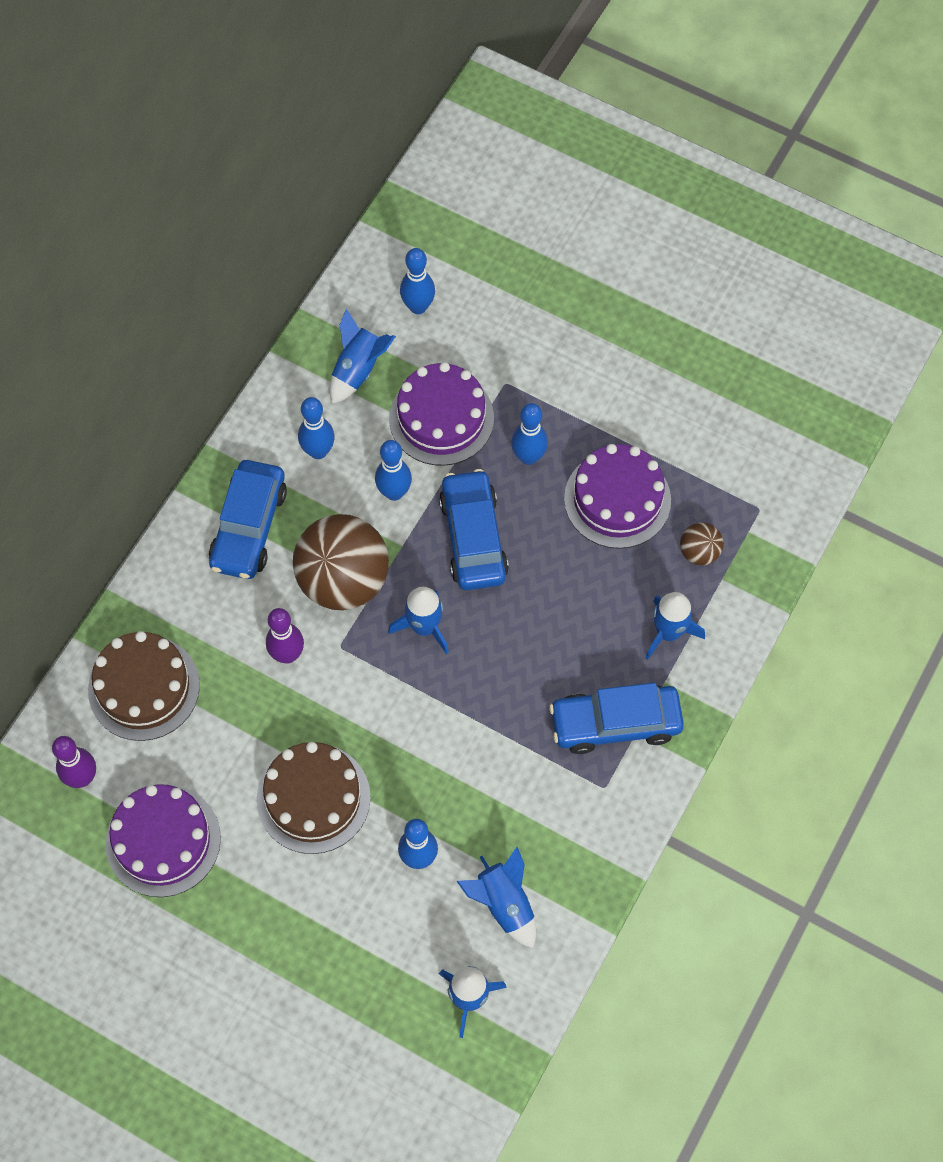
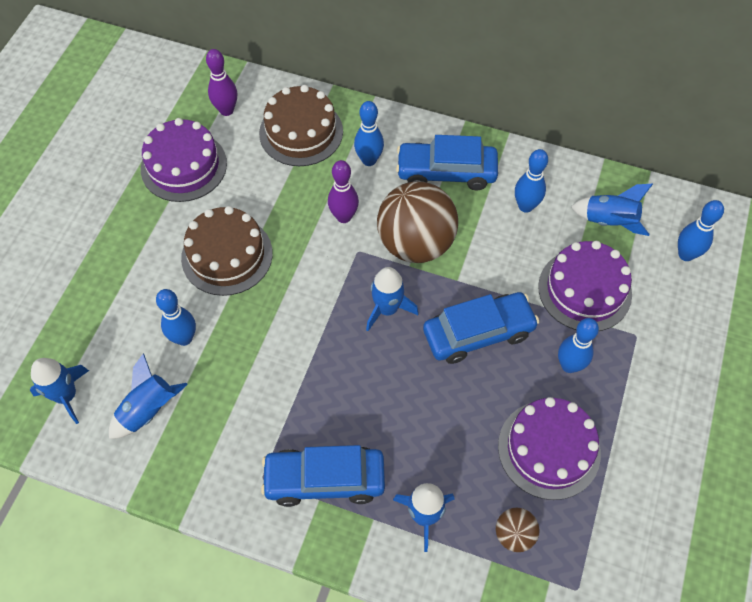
camera: 80 degrees right, 5 degrees down
(394, 492) = (504, 266): blue bowling pin -> blue bowling pin (369, 160)
(615, 723) = (325, 479): blue car -> blue car turned 75 degrees counterclockwise

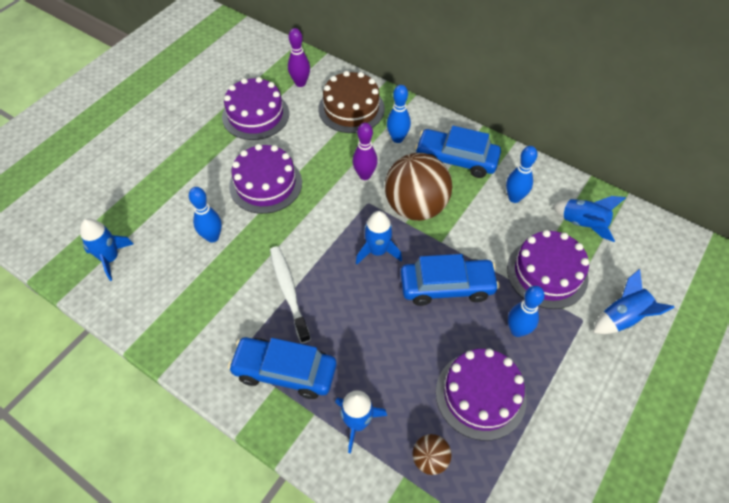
camera: 15 degrees right, 5 degrees down
(148, 410) = (167, 284): blue rocket -> blue rocket (622, 318)
(227, 255) = (265, 184): brown cake -> purple cake
(299, 384) = (289, 292): none -> white toothbrush
(685, 254) = (643, 264): blue bowling pin -> none

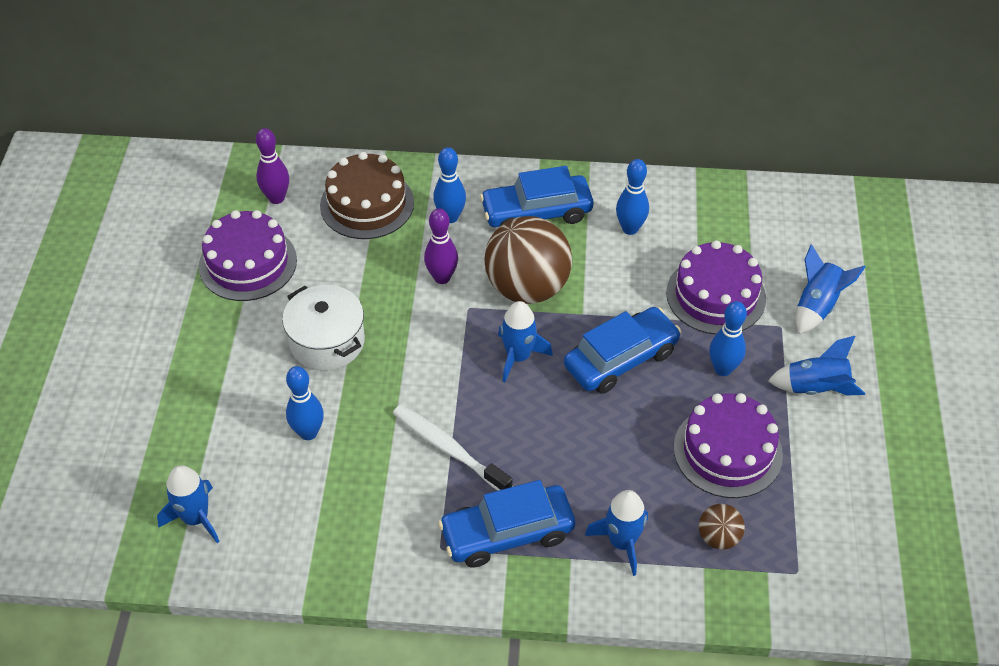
camera: 30 degrees left, 5 degrees down
(265, 184) = (327, 341): purple cake -> white pot
(582, 224) = (720, 226): blue rocket -> blue rocket (815, 388)

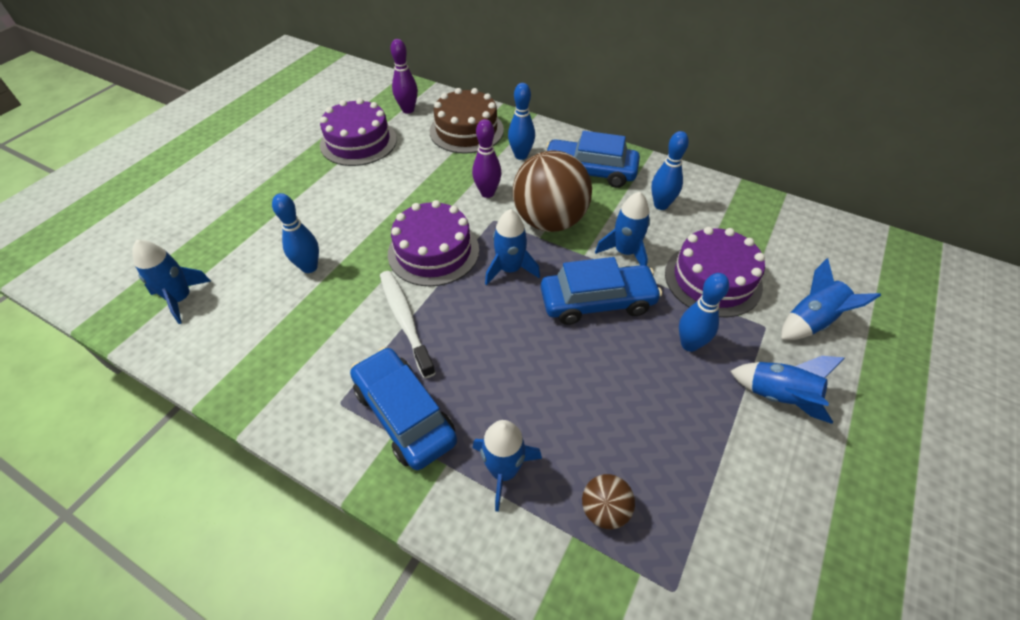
camera: 25 degrees right, 0 degrees up
(327, 341) = (372, 208): white pot -> none
(507, 533) = (404, 414): blue car -> blue car turned 45 degrees clockwise
(620, 296) = (625, 252): none -> blue rocket
(727, 451) = (657, 423): purple cake -> purple cake (433, 251)

